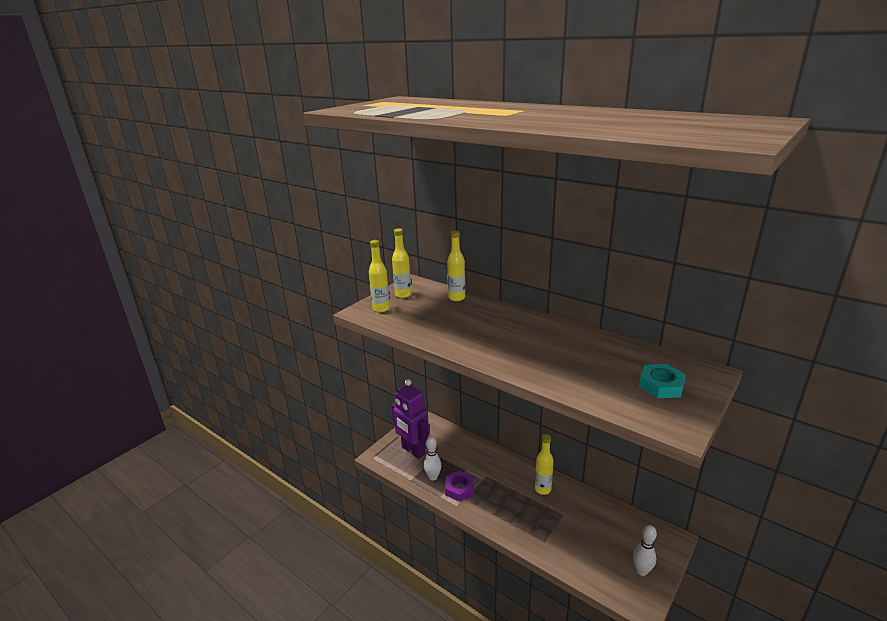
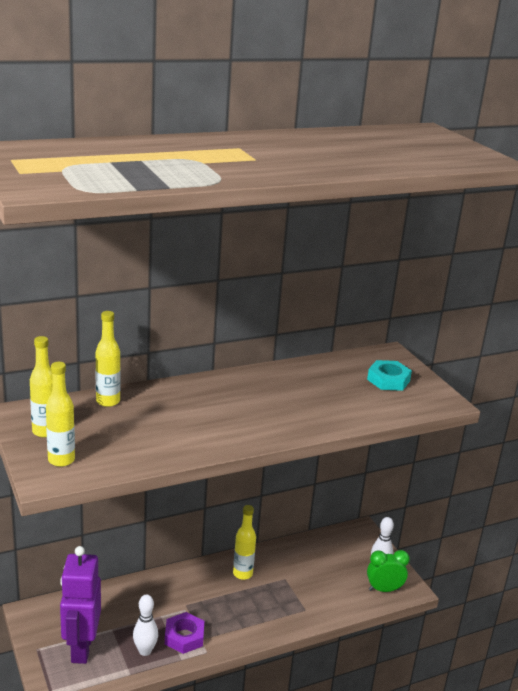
camera: 65 degrees left, 0 degrees up
(413, 450) = (81, 648): purple robot -> purple robot turned 105 degrees clockwise
(620, 585) = (384, 589): none -> green clock

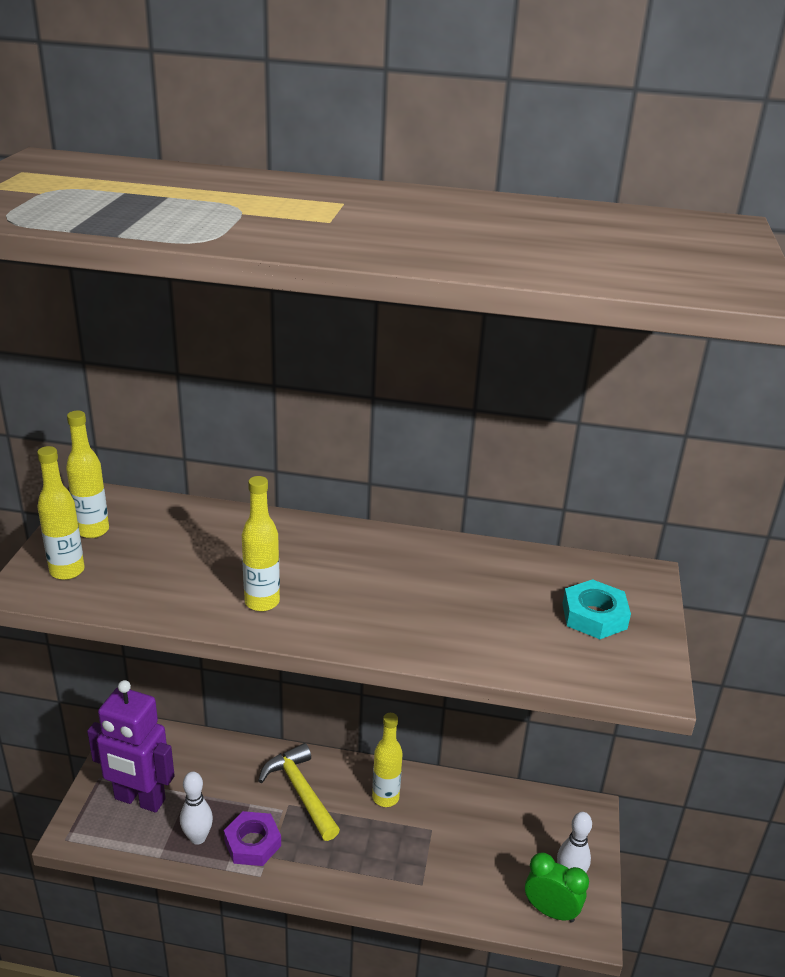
camera: 35 degrees right, 5 degrees up
(81, 648) = (139, 800): purple robot -> purple robot turned 105 degrees counterclockwise
(108, 401) = (199, 518): yellow bottle -> yellow bottle (262, 602)
(187, 594) = (300, 792): none -> yellow hammer

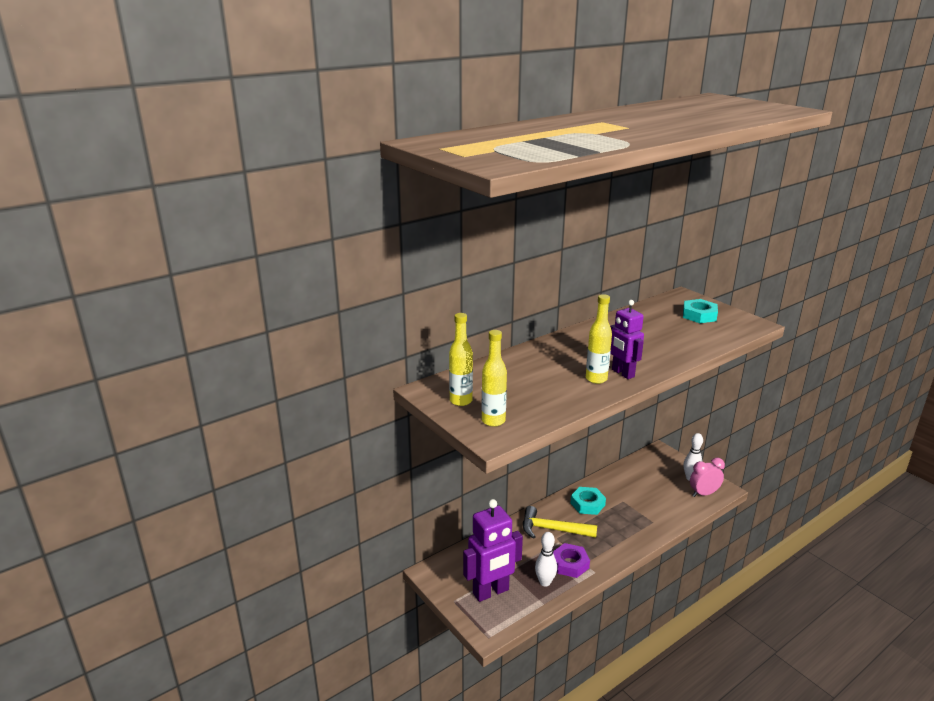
camera: 45 degrees left, 5 degrees down
(305, 617) = (622, 373): none -> purple robot
(385, 797) = (587, 504): yellow bottle -> turquoise nut
(550, 911) = (703, 493): green clock -> pink clock

